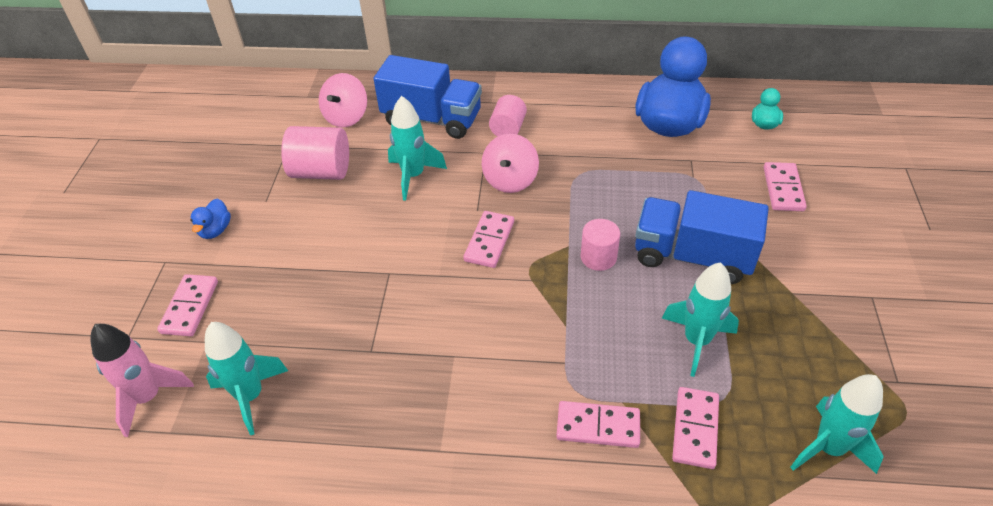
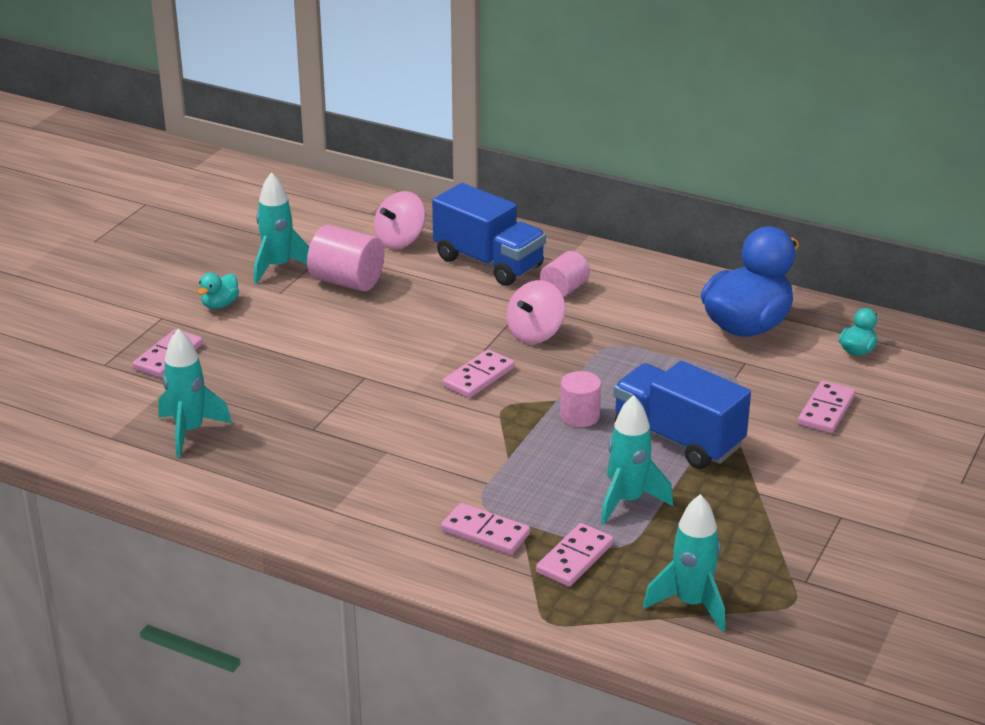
camera: 20 degrees right, 15 degrees down
(148, 397) = (103, 410): pink rocket -> none
(215, 230) = (220, 304): blue duck -> turquoise duck
(413, 176) = (437, 307): turquoise rocket -> turquoise rocket (278, 267)

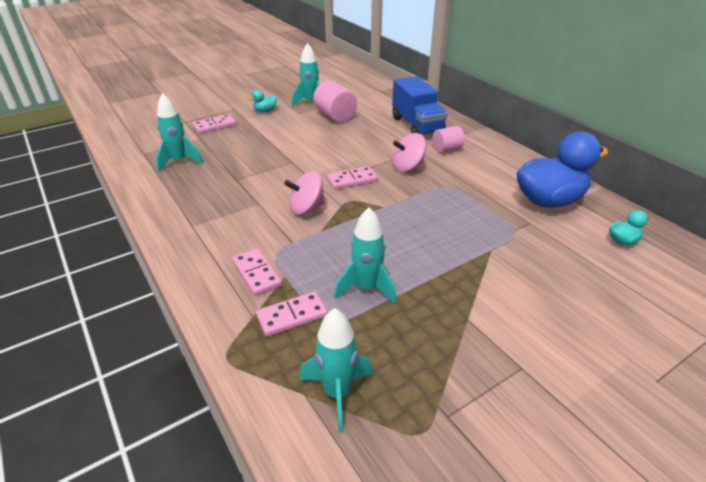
camera: 30 degrees right, 5 degrees up
(400, 240) = (381, 105): pink spinning top -> pink spinning top (306, 208)
(579, 416) = (388, 221): pink cylinder -> none
(677, 439) = (439, 257): blue truck -> none
(826, 410) = (568, 275): pink domino -> none

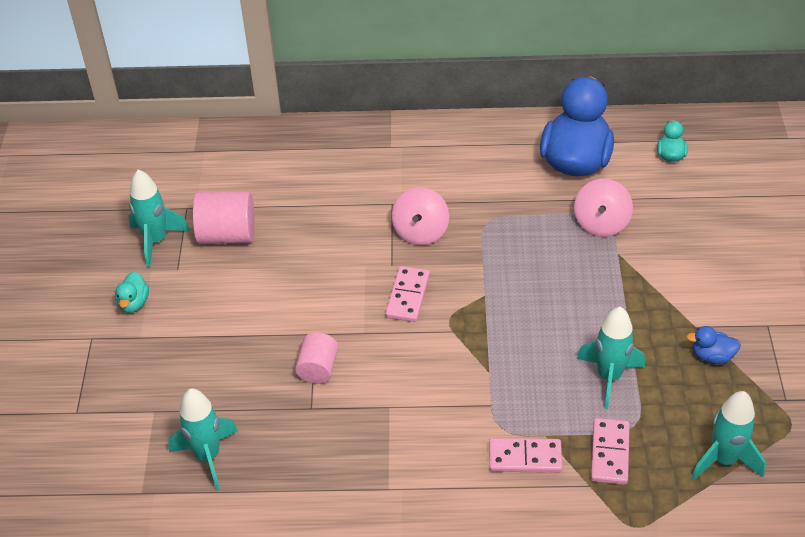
camera: 55 degrees left, 10 degrees up
(214, 126) = (129, 380): pink domino -> none
(306, 208) = (434, 364): pink spinning top -> pink spinning top (601, 223)
(417, 126) = (331, 170): blue truck -> none
(446, 341) = (712, 356): none -> blue duck
(447, 149) = (411, 176): pink cylinder -> pink cylinder (318, 368)

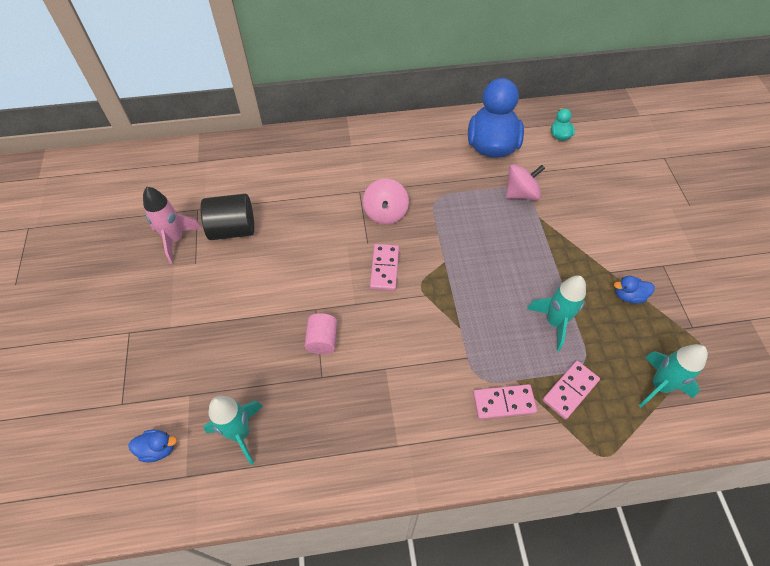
camera: 10 degrees left, 10 degrees up
(113, 462) = (158, 449): none -> blue duck
(134, 303) = (162, 297): turquoise duck -> none
(156, 241) = (175, 240): turquoise rocket -> pink rocket
(227, 235) = (233, 229): pink cylinder -> black cylinder
(601, 223) = (521, 193): pink spinning top -> pink spinning top turned 120 degrees counterclockwise
(610, 453) = (570, 390): pink domino -> pink domino turned 45 degrees clockwise

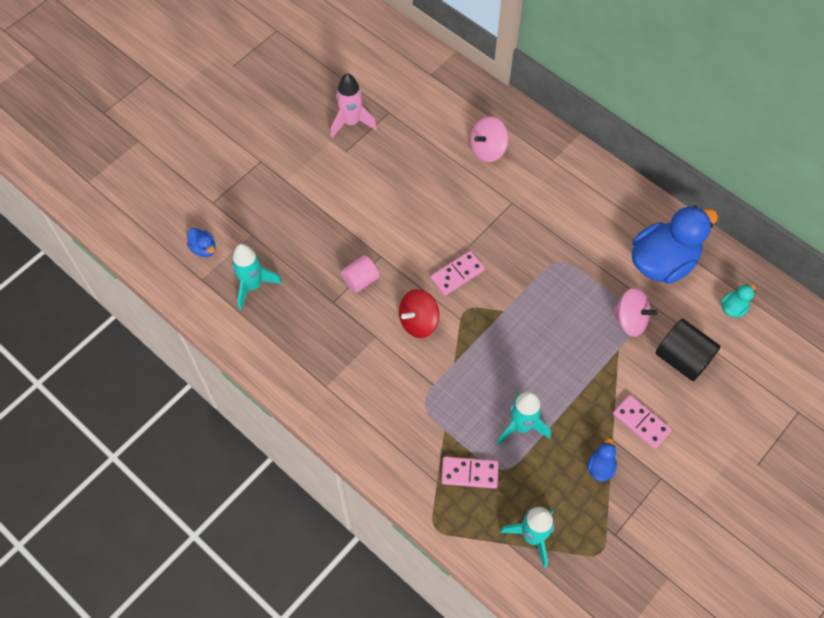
camera: 50 degrees right, 5 degrees up
(233, 229) = (394, 149): black cylinder -> black cylinder (682, 358)
(385, 213) = (509, 236): pink spinning top -> pink spinning top (488, 149)
(401, 326) = (418, 322): none -> red spinning top
(504, 403) = (418, 433): pink domino -> pink domino (641, 422)
(628, 296) = (600, 467): blue duck -> blue duck turned 60 degrees clockwise

